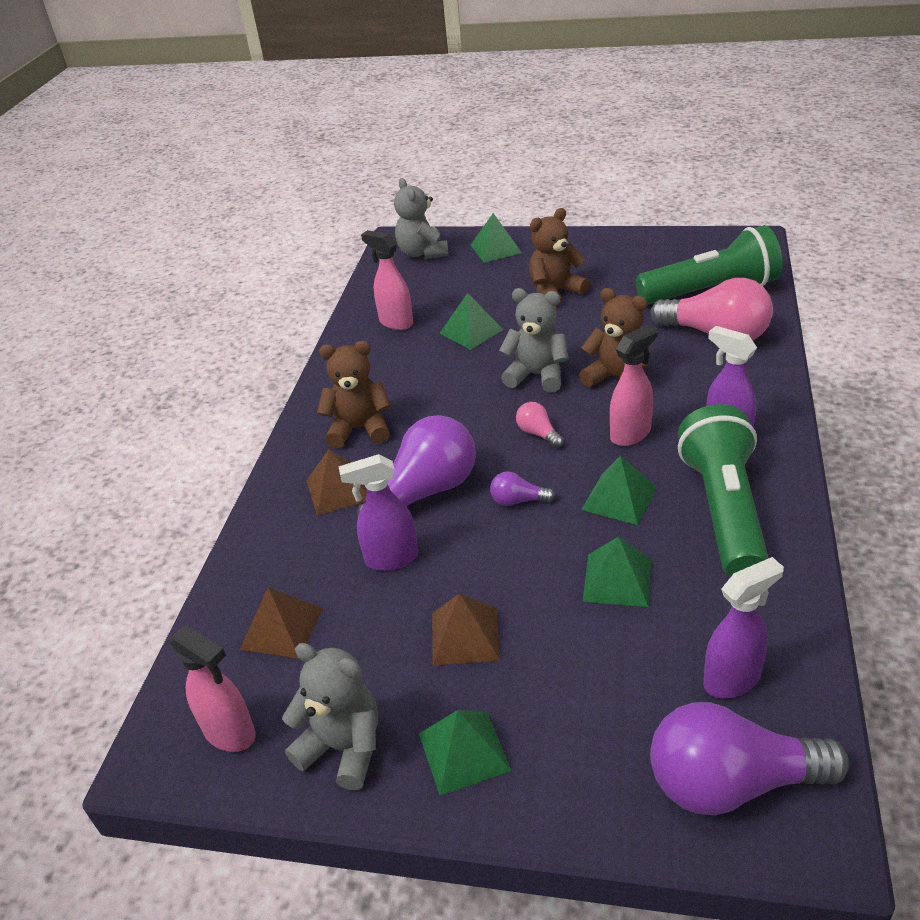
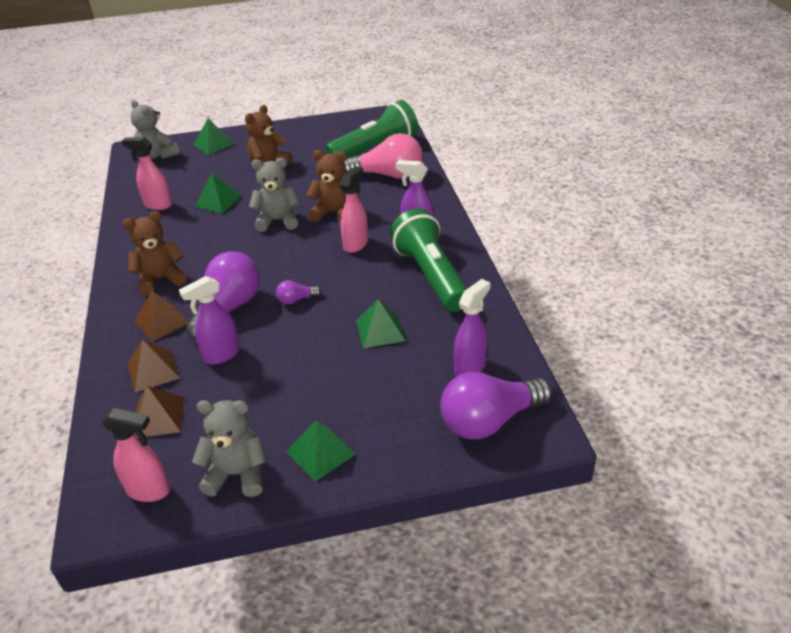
camera: 25 degrees left, 0 degrees up
(465, 635) = (293, 387): brown pyramid -> brown pyramid (153, 371)
(538, 433) = (293, 256): pink light bulb -> none
(619, 498) = (363, 283): green pyramid -> none

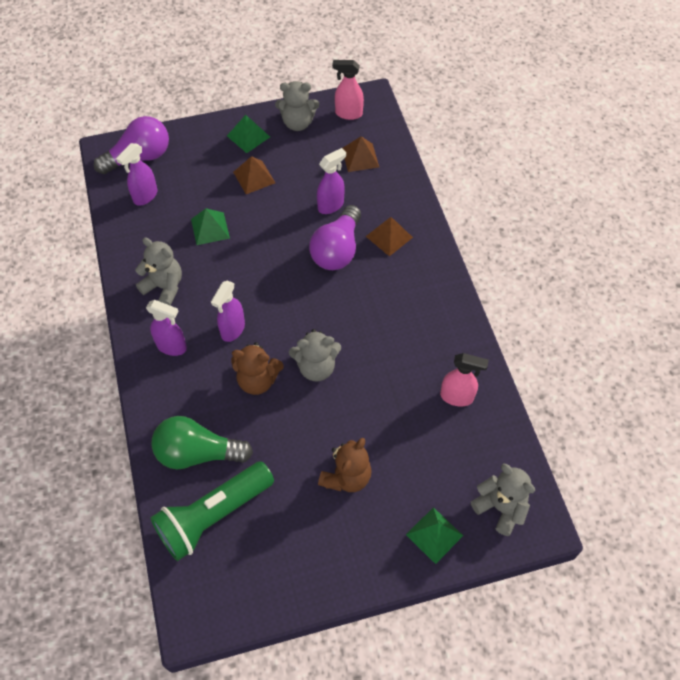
camera: 175 degrees right, 20 degrees up
(153, 371) = (378, 192): brown pyramid -> brown pyramid (254, 177)
(161, 279) = (408, 283): brown teddy bear -> none
(218, 201) = (390, 403): green pyramid -> none
(296, 300) = (281, 260): purple light bulb -> none
(356, 244) = (232, 330): pink spray bottle -> purple spray bottle
(388, 175) = (197, 453): pink light bulb -> green light bulb
(430, 276) = (164, 287): green flashlight -> grey teddy bear

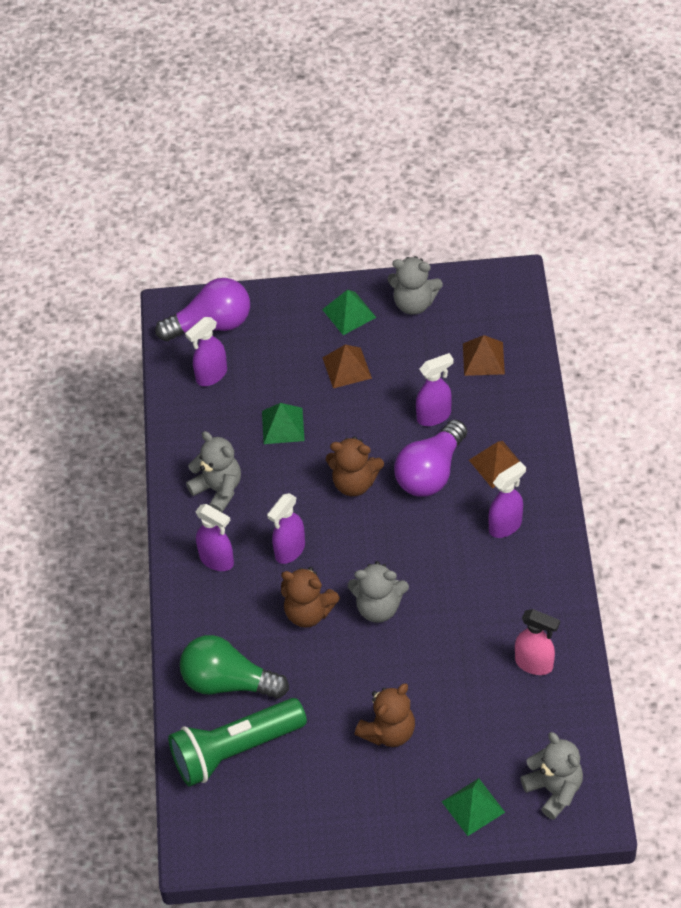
camera: 15 degrees right, 5 degrees down
(277, 266) = (354, 483): none -> brown teddy bear
(348, 113) = (480, 298): pink spray bottle -> none
(407, 284) = (506, 525): none -> purple spray bottle

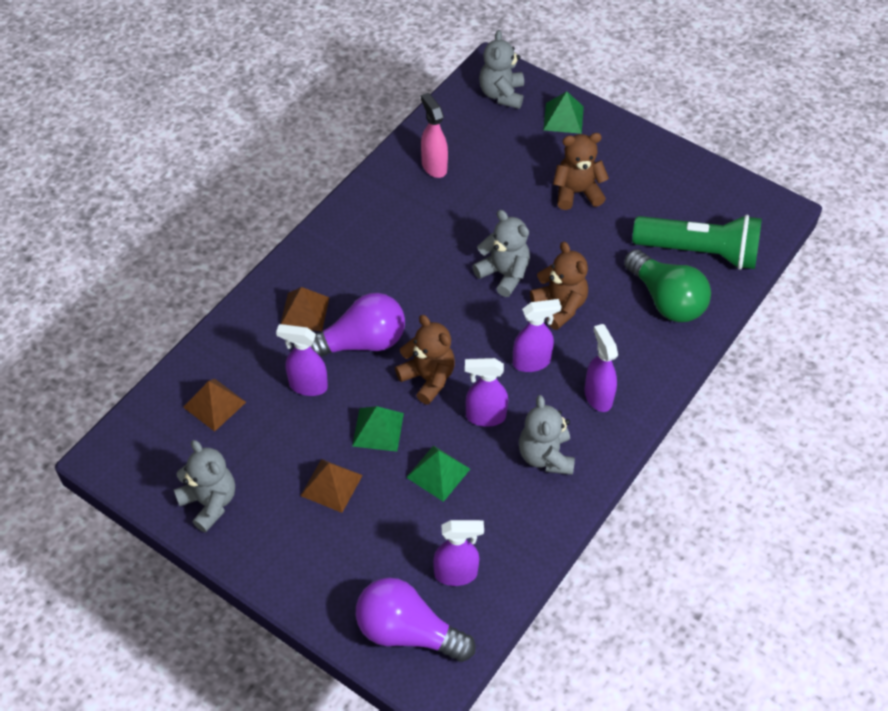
camera: 145 degrees left, 0 degrees up
(349, 313) = (274, 539): green pyramid -> green pyramid (378, 429)
(506, 525) = (350, 264): purple spray bottle -> purple spray bottle (485, 416)

